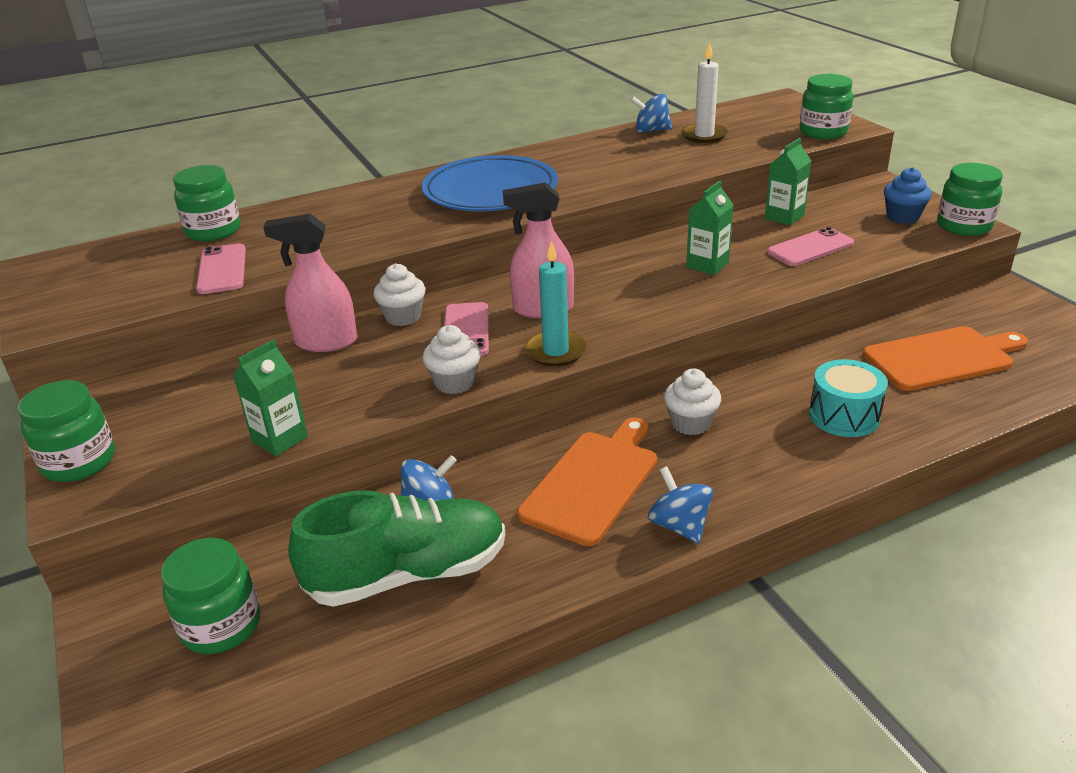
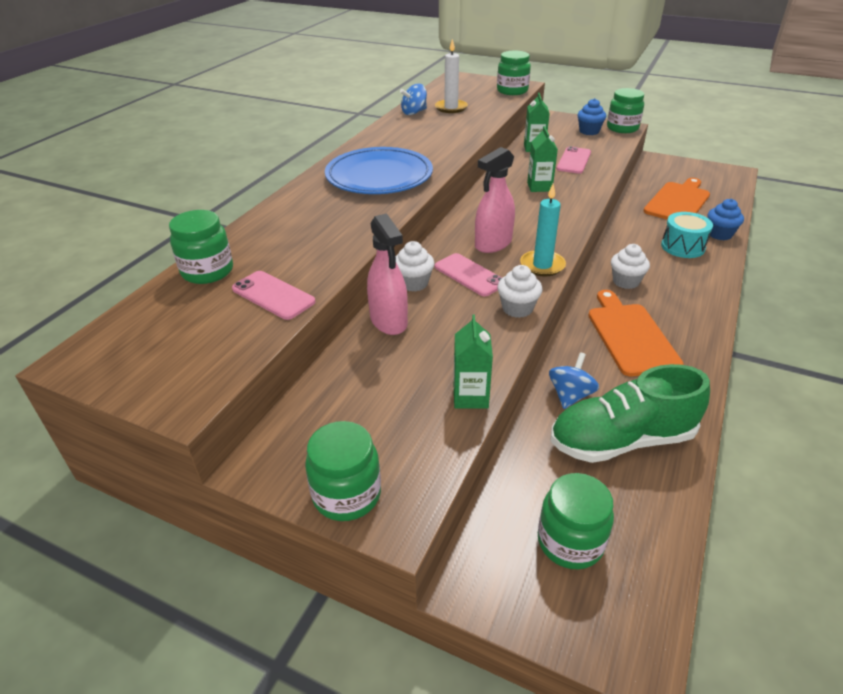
camera: 40 degrees left, 5 degrees up
(326, 342) = (389, 321): pink spray bottle -> pink spray bottle turned 75 degrees counterclockwise
(407, 574) = (621, 440): green shoe -> green shoe turned 135 degrees counterclockwise
(679, 525) = (701, 336): blue spinning top -> none
(932, 423) = (719, 234): none -> blue cupcake

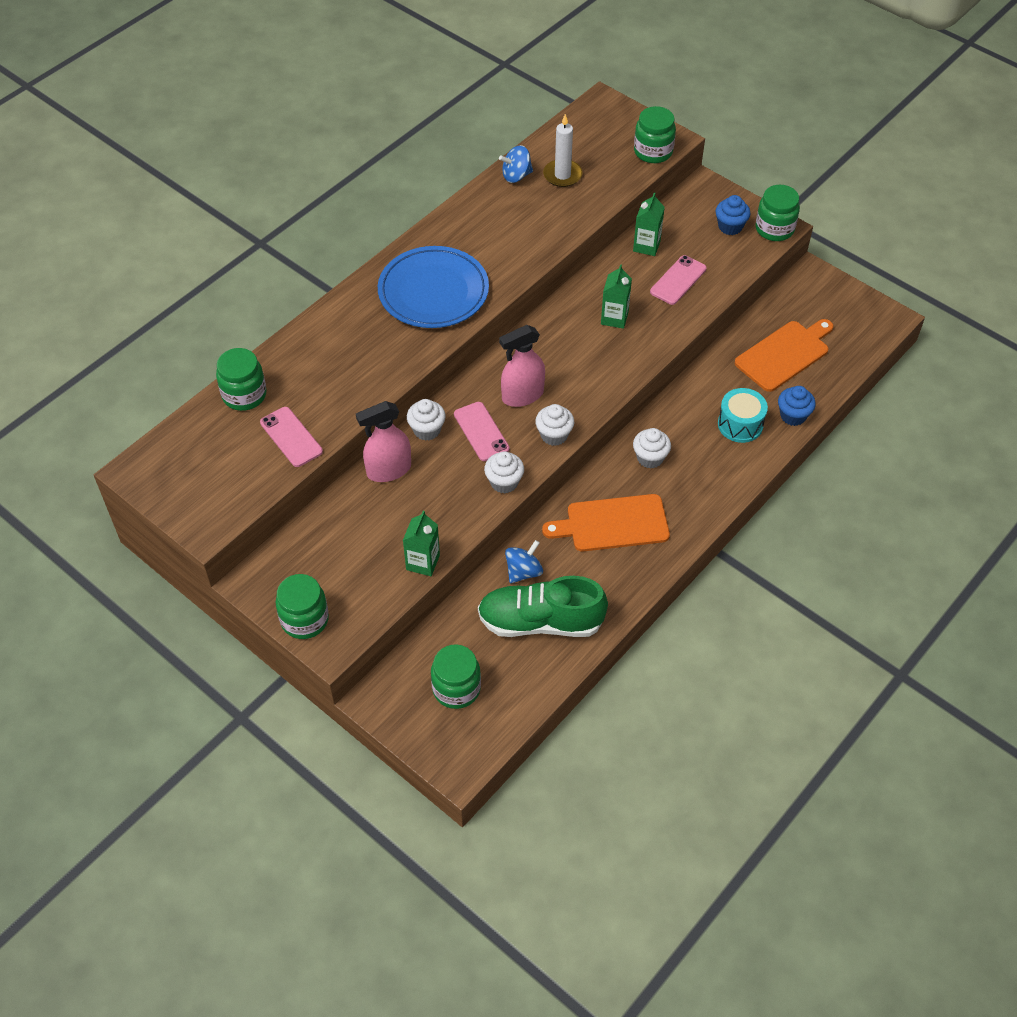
camera: 15 degrees right, 15 degrees up
(389, 321) = (388, 470): pink spray bottle -> pink spray bottle turned 75 degrees clockwise
(542, 265) = (554, 435): turquoise candle -> white cupcake
(630, 336) = (612, 524): orange cutting board -> orange cutting board turned 105 degrees counterclockwise

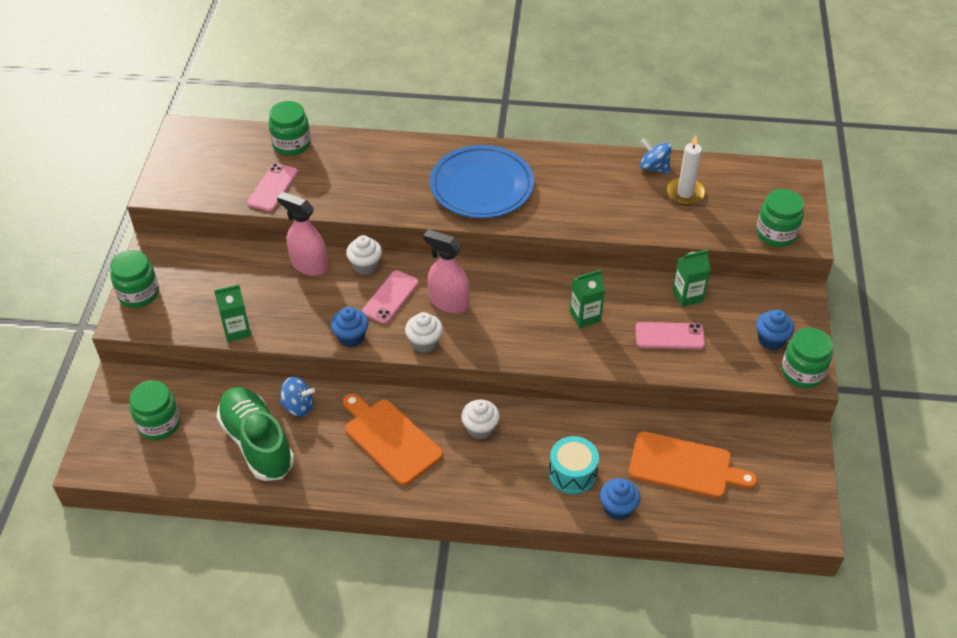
camera: 55 degrees right, 5 degrees down
(504, 482) = (351, 337): white cupcake -> blue cupcake

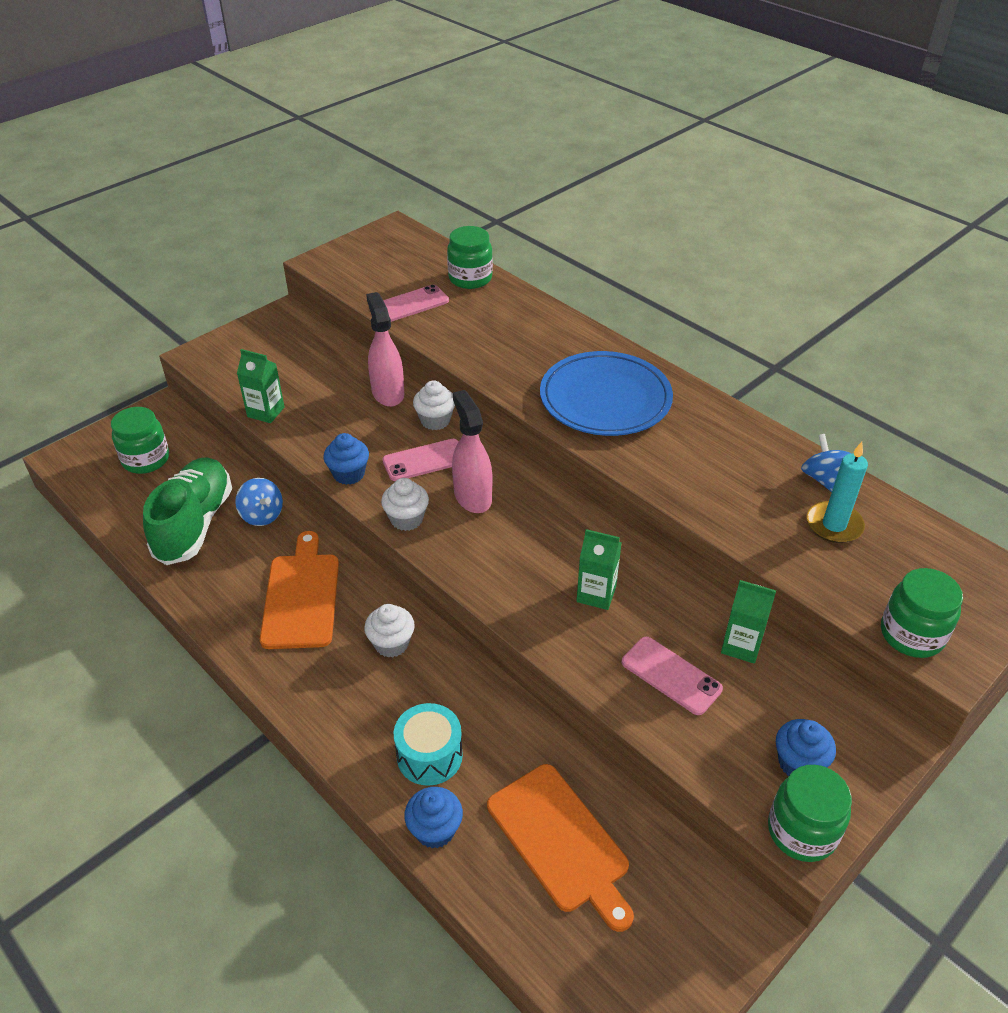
camera: 40 degrees right, 5 degrees down
(139, 294) = (231, 341): green jar -> none
(685, 193) = (834, 525): white candle -> turquoise candle

